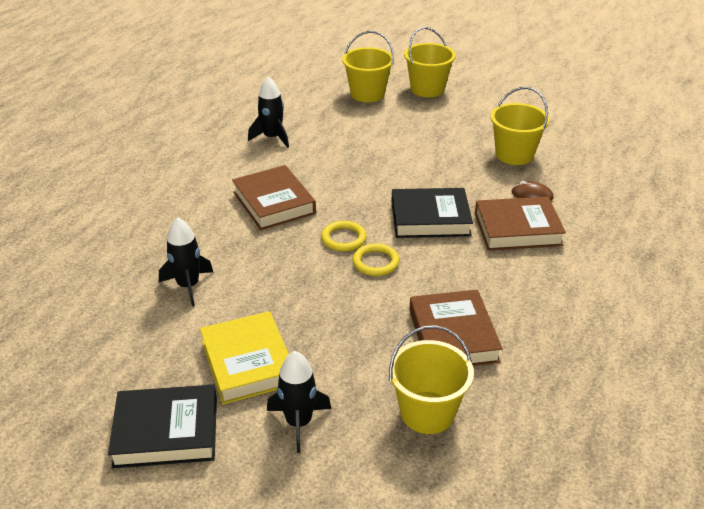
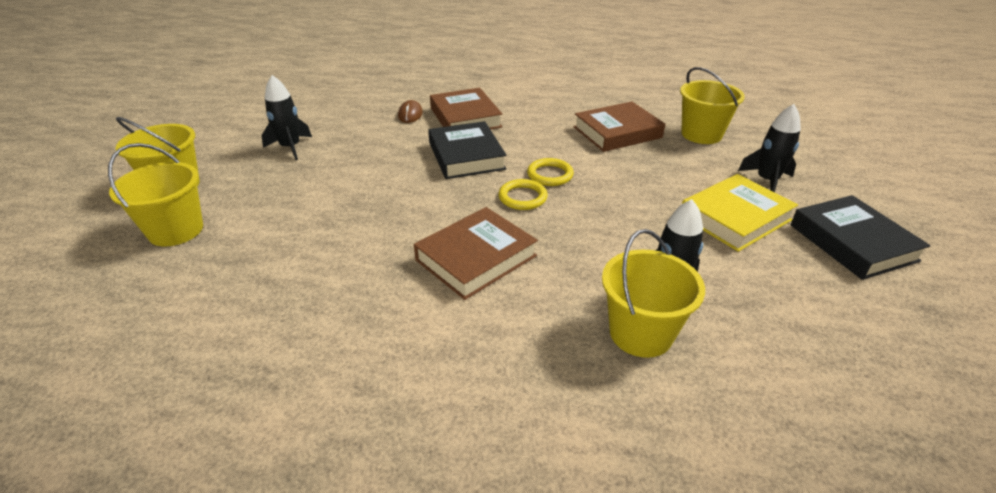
camera: 105 degrees left, 0 degrees up
(272, 138) = (306, 297): black rocket -> black rocket (290, 147)
(514, 154) = (339, 125): yellow bucket -> yellow bucket (641, 333)

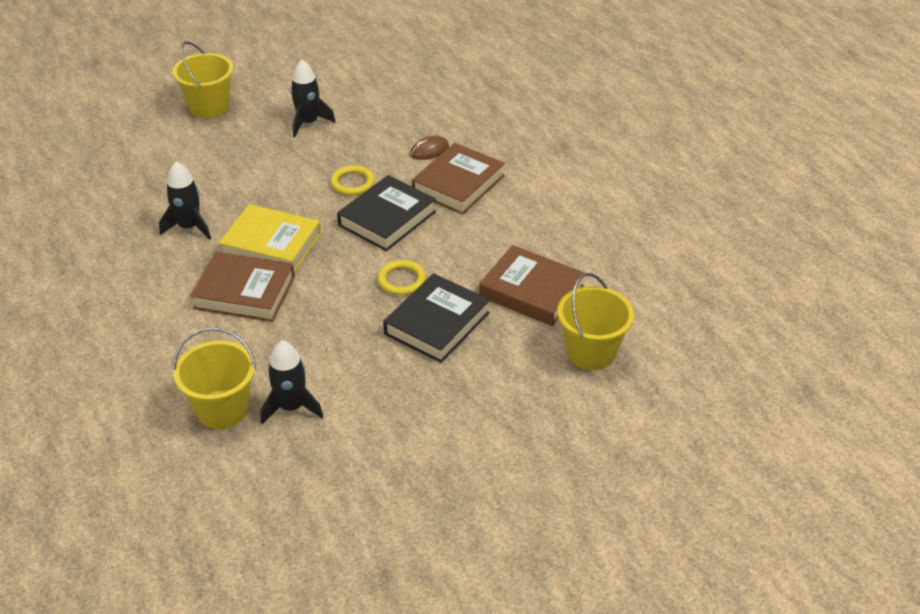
camera: 55 degrees right, 5 degrees up
(176, 230) = (162, 143): yellow bucket -> none
(522, 197) = (349, 280): yellow ring -> yellow ring (352, 183)
(734, 218) = (432, 420): yellow book -> yellow book (271, 244)
(767, 181) = (529, 426): black rocket -> black rocket (189, 227)
(852, 243) = (457, 510): black book -> black book (437, 323)

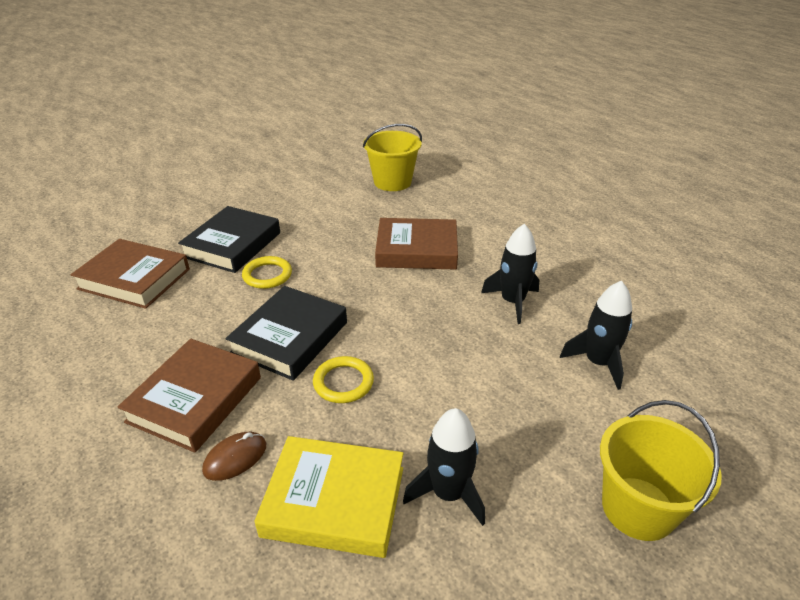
camera: 170 degrees right, 5 degrees down
(271, 244) = (413, 294): yellow book -> yellow book (334, 501)
(291, 407) = (343, 187): black rocket -> black rocket (598, 363)
(591, 352) = (96, 238): yellow bucket -> none

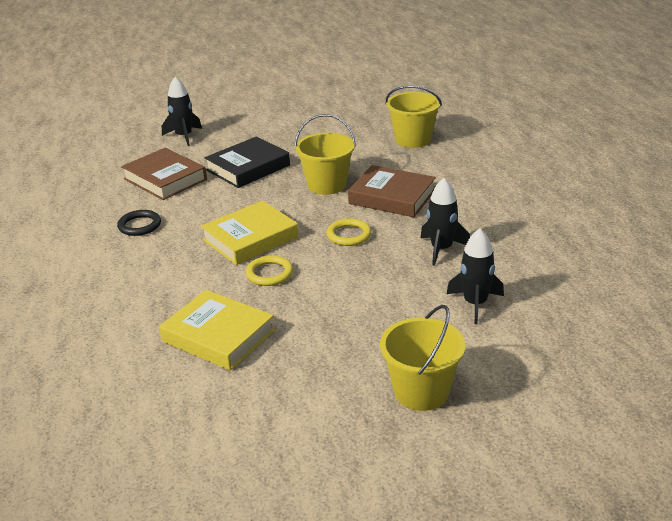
camera: 25 degrees right, 5 degrees down
(131, 352) = (139, 225): none -> black ring
(195, 399) = (165, 261): brown book -> none
(235, 458) = (171, 299): brown mouse -> none
(267, 275) = (261, 194): yellow ring -> yellow ring (349, 235)
(290, 338) = (250, 238): black book -> yellow book
(337, 249) = (327, 185): none -> yellow bucket
(448, 493) = (295, 350): black rocket -> black rocket (184, 136)

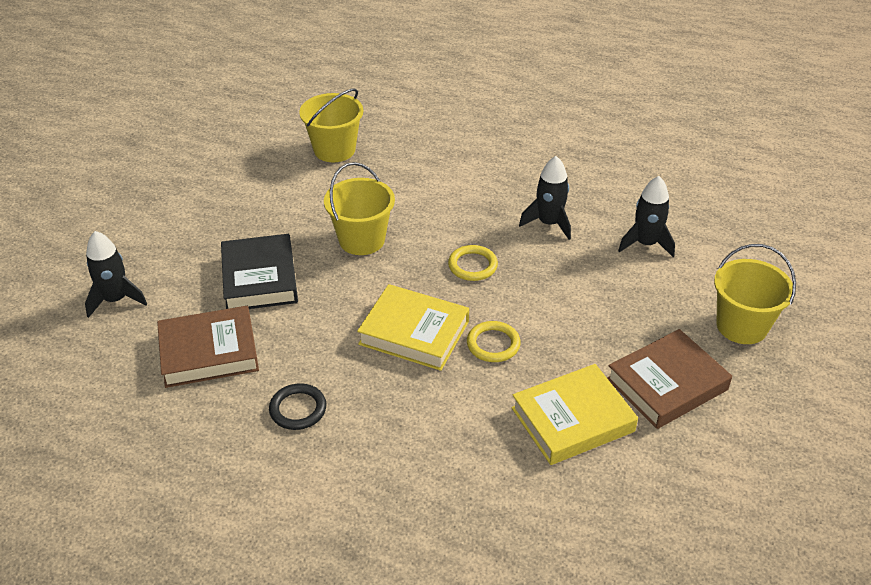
camera: 60 degrees left, 10 degrees up
(250, 238) = (414, 332): yellow book -> yellow book turned 60 degrees counterclockwise
(392, 197) = (431, 211): brown book -> brown book (667, 384)

